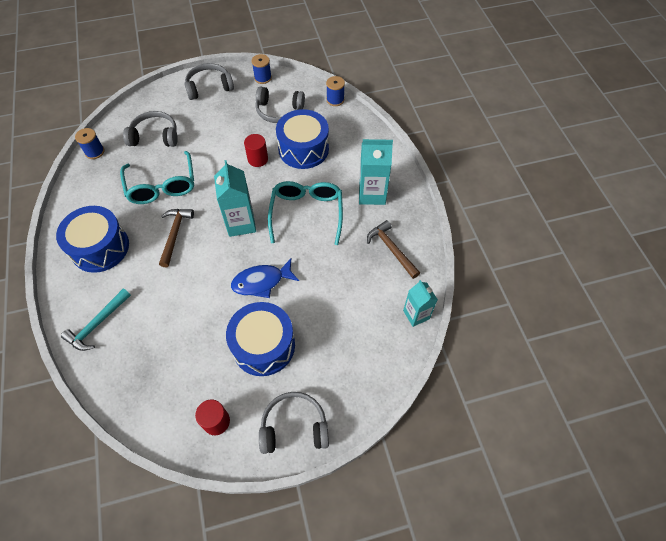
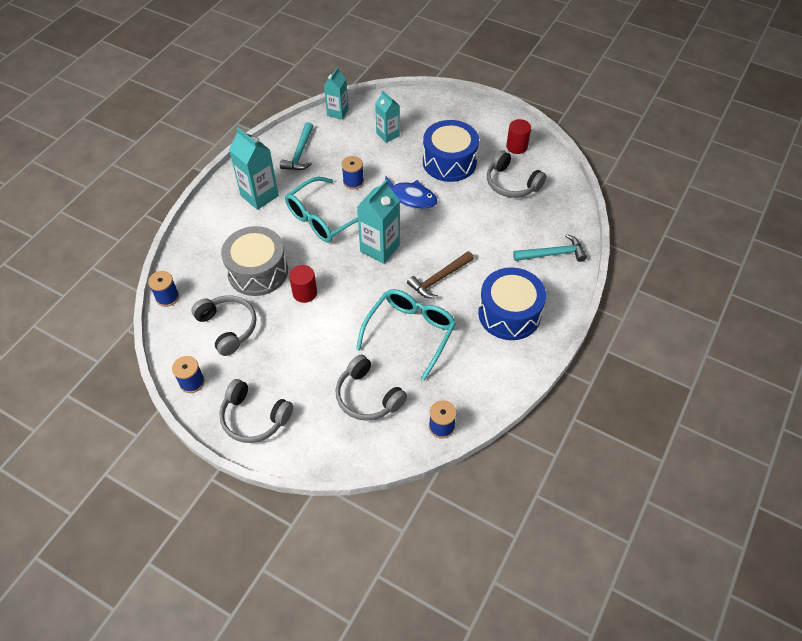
camera: 135 degrees left, 5 degrees down
(294, 427) = (473, 115): grey headphones -> grey headphones (511, 183)
(303, 149) = (258, 271): blue drum -> grey drum
(320, 259) = (353, 182): none -> blue spool
(346, 328) = (388, 135): none -> turquoise carton
(391, 249) = (300, 153): brown hammer -> turquoise hammer

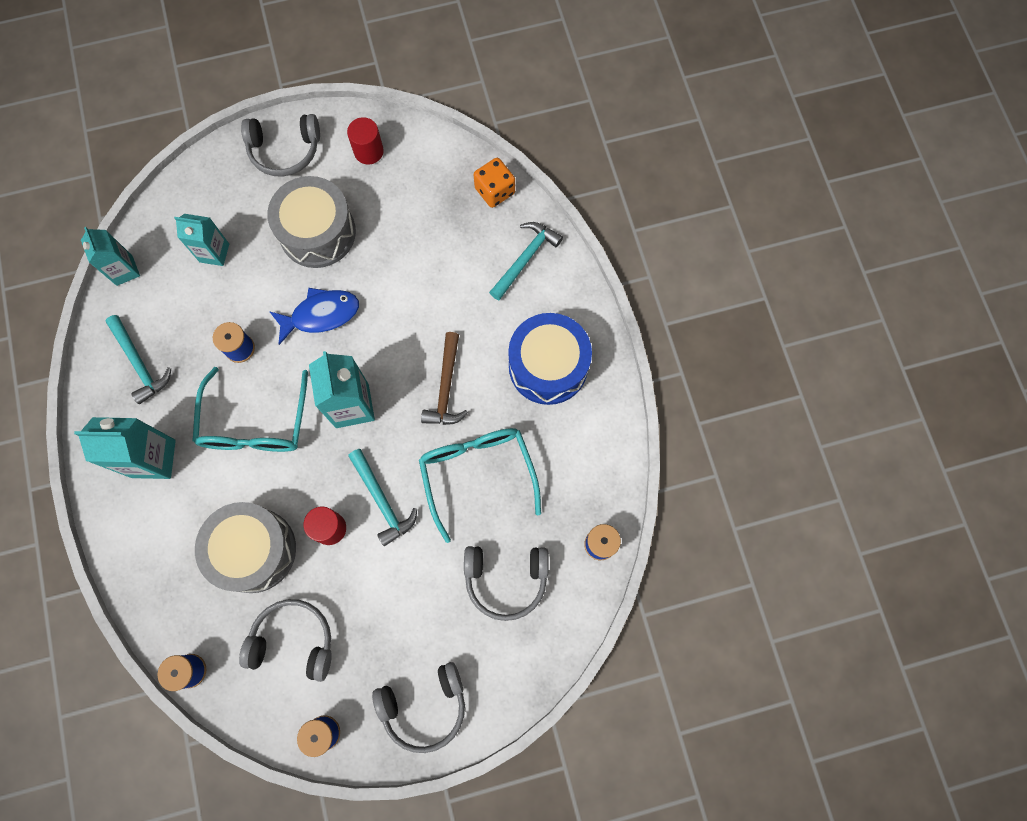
camera: 45 degrees left, 20 degrees up
(345, 303) = (382, 501): none -> turquoise hammer
(449, 162) = (317, 232): blue drum -> grey drum
(511, 183) = (408, 205): grey headphones -> grey headphones (285, 150)
(569, 211) = (495, 191): none -> orange dice

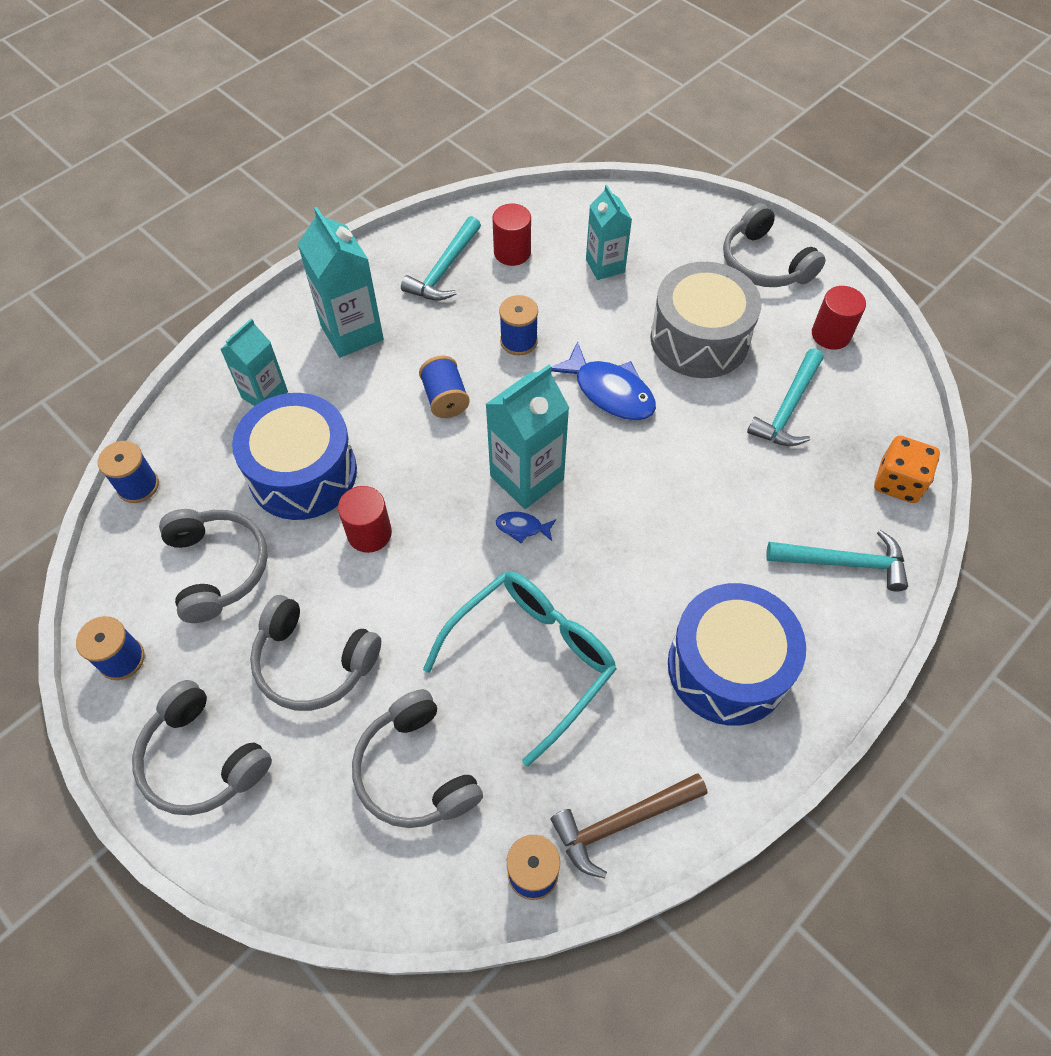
camera: 60 degrees right, 15 degrees down
(124, 270) = (531, 208): turquoise carton -> turquoise carton (265, 395)
(157, 307) = (512, 252): none -> red cylinder
(254, 550) = (303, 473): grey drum -> blue drum
(255, 424) = (445, 398): turquoise glasses -> blue spool
(382, 501) = (433, 570): turquoise hammer -> turquoise hammer (788, 408)
(386, 429) = (522, 528): none -> blue fish
(400, 608) = (313, 662): none -> grey headphones
(446, 387) = (616, 563): brown hammer -> brown hammer (622, 822)

